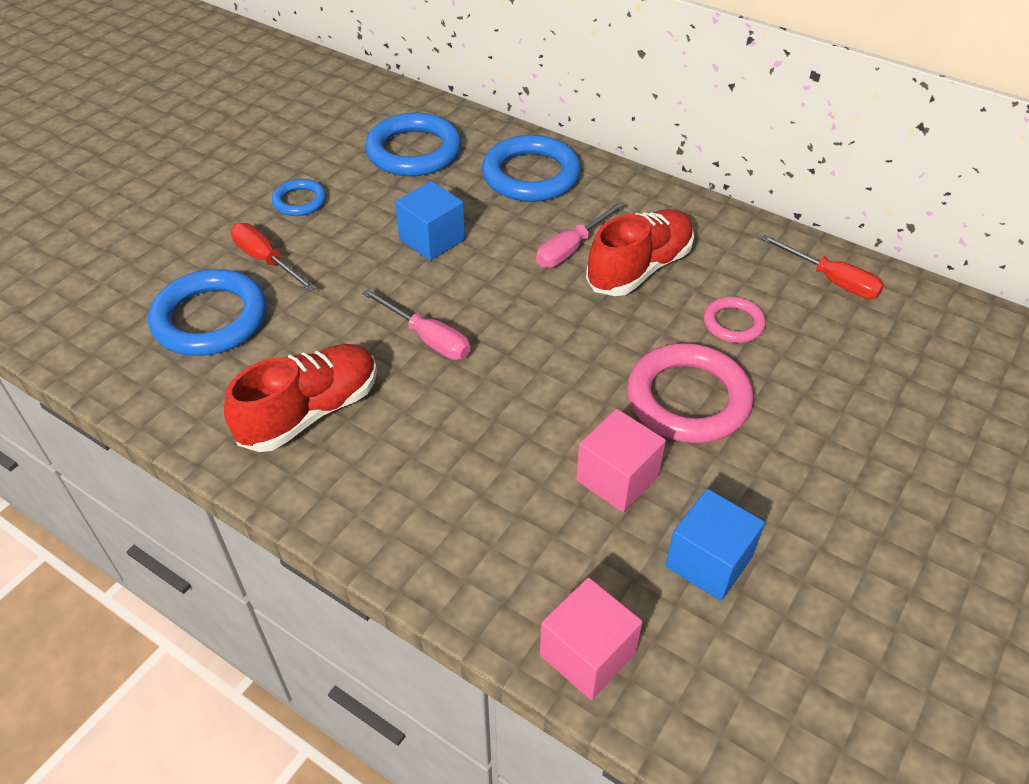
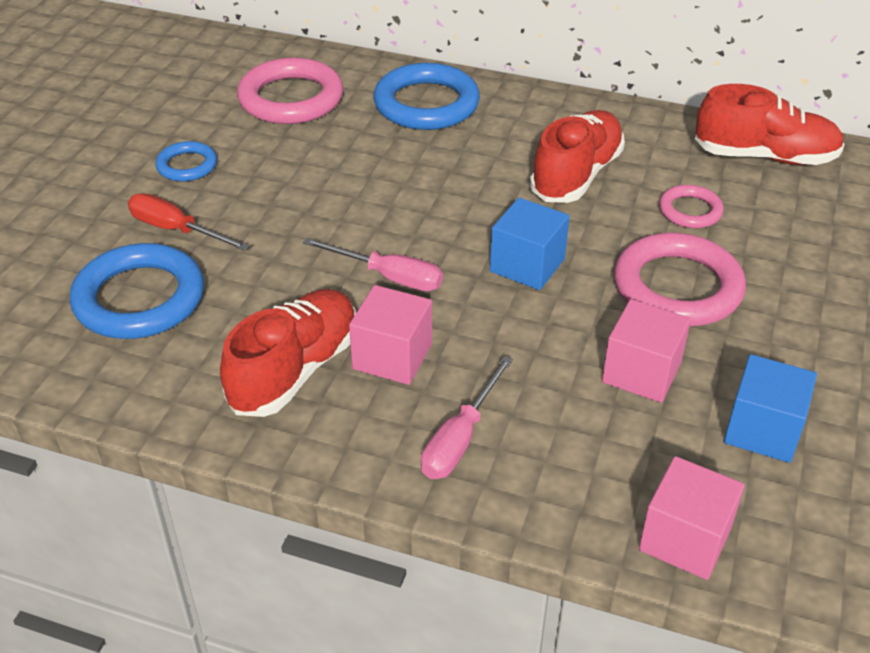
camera: 15 degrees left, 5 degrees down
(399, 416) = (392, 356): none -> pink cube
(414, 151) = (291, 98): blue ring -> pink ring
(432, 239) = (350, 181): blue cube -> blue cube (527, 265)
(571, 248) = (499, 167): pink screwdriver -> pink screwdriver (460, 438)
(831, 280) = (764, 156): red screwdriver -> red shoe

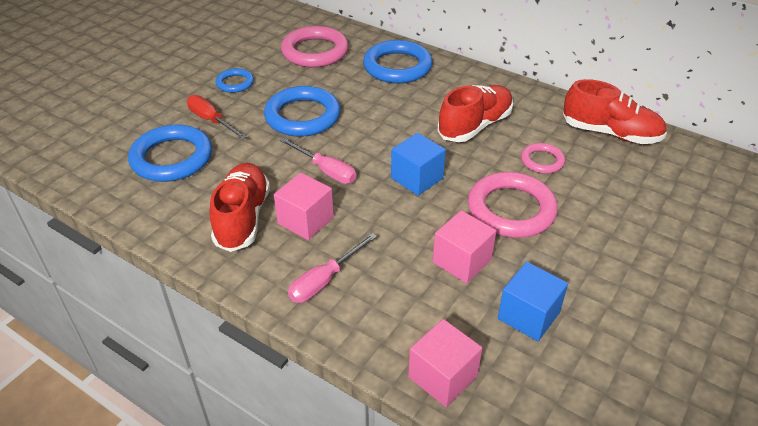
camera: 15 degrees right, 0 degrees up
(295, 370) = (242, 218): red shoe -> red shoe turned 45 degrees counterclockwise
(317, 200) = (302, 116): none -> blue ring

